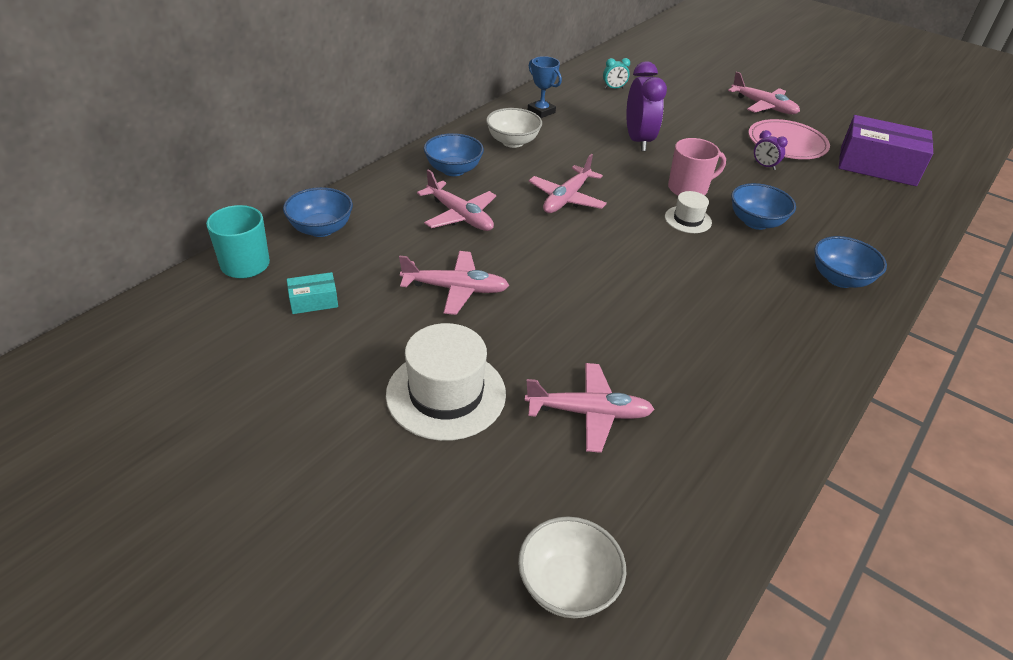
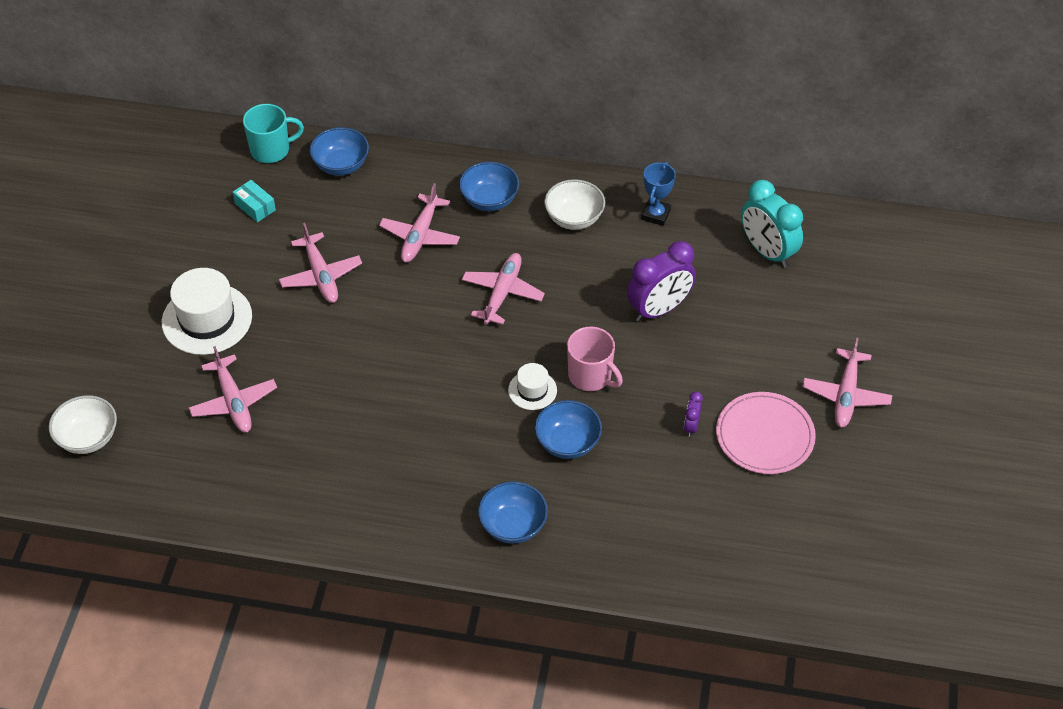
camera: 65 degrees right, 10 degrees up
(567, 198) = (502, 293): pink plane -> pink plane turned 105 degrees clockwise
(614, 88) = (767, 252): turquoise clock -> turquoise clock, size x2.14
(877, 166) = (778, 528): purple box -> none

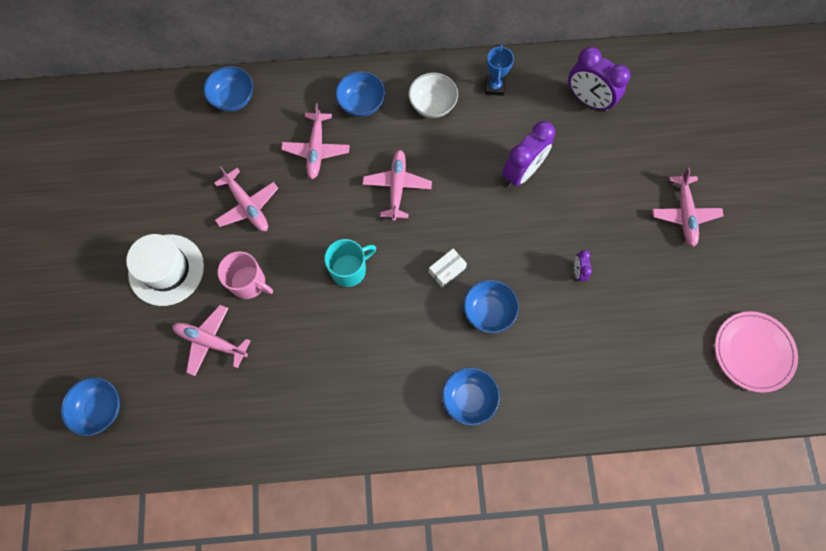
camera: 15 degrees left, 20 degrees up
(88, 438) = (101, 408): white bowl -> blue bowl
(233, 401) = (211, 342): pink plane -> pink plane turned 150 degrees clockwise
(255, 207) = (174, 154): turquoise box -> none
(271, 150) = (172, 97): turquoise mug -> turquoise mug (349, 269)
(532, 390) = (447, 270): white hat -> white box
(591, 376) = (488, 246): pink mug -> pink mug (249, 283)
(765, 436) = (635, 266): pink plate -> pink plate (753, 352)
(767, 252) = (588, 100): turquoise clock -> purple clock

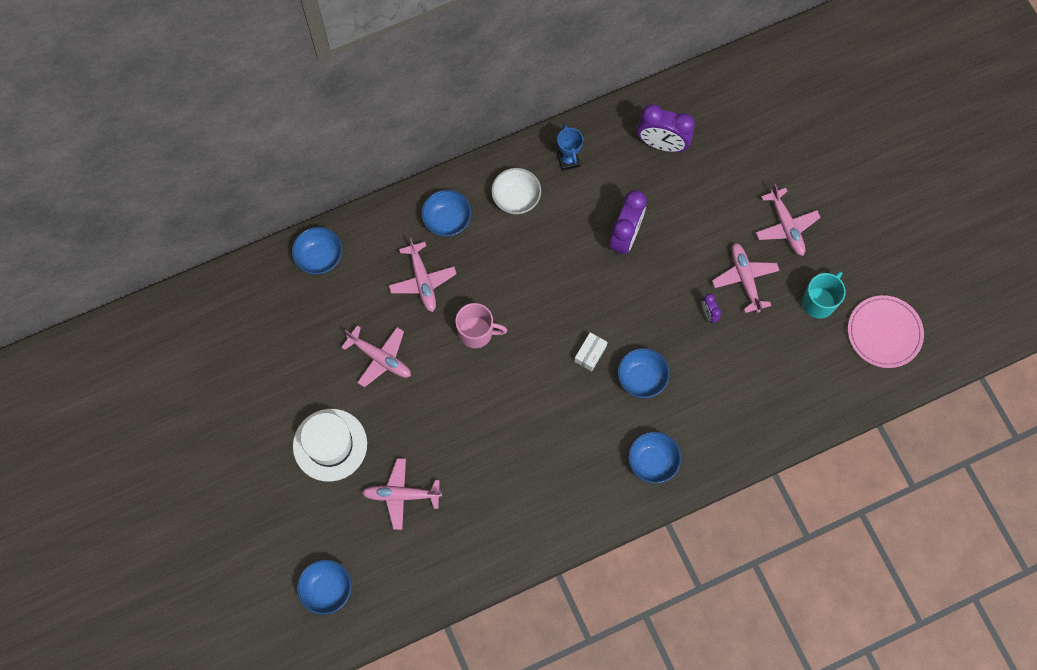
camera: 20 degrees left, 0 degrees up
(249, 283) = (413, 429): pink mug -> pink mug (477, 332)
(349, 269) = (501, 384): turquoise mug -> turquoise mug (819, 301)
(397, 187) = (514, 291): pink plane -> pink plane (745, 279)

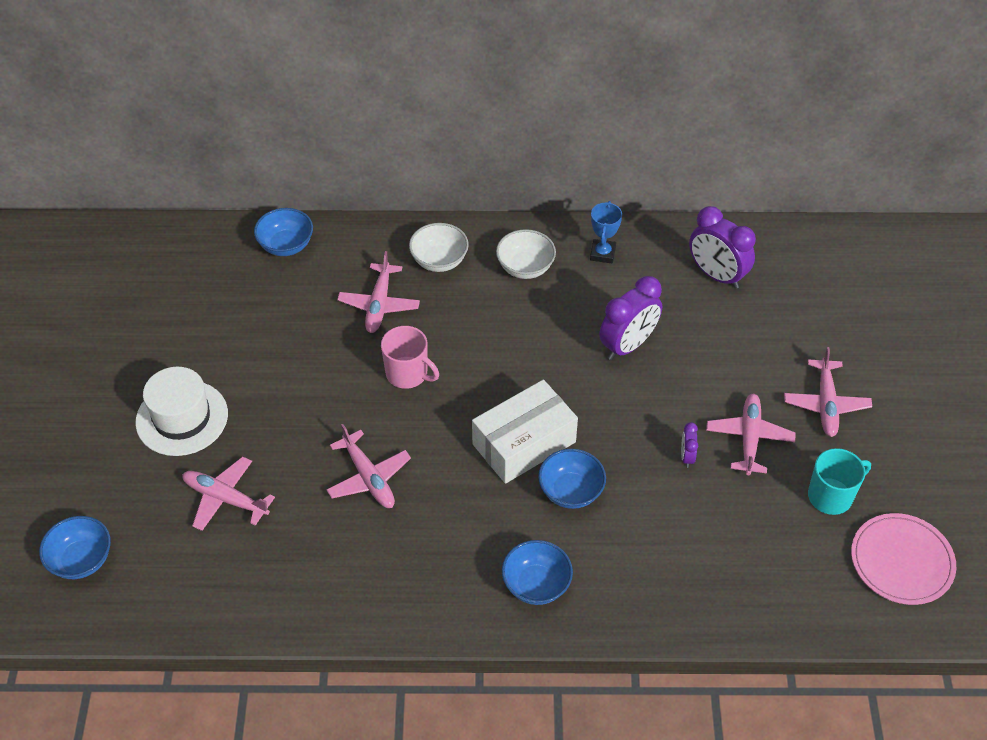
camera: 25 degrees right, 20 degrees down
(380, 358) = (288, 357): pink plane -> pink plane (368, 477)
(447, 220) = (439, 261): blue bowl -> white bowl
(590, 354) = (524, 443): white box -> white box, size x2.23

